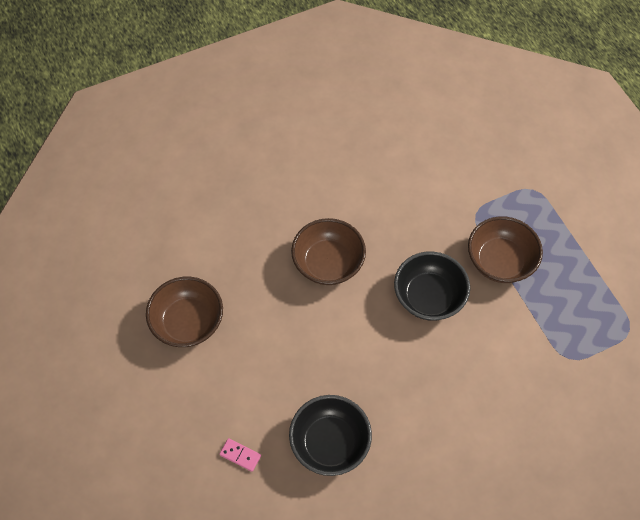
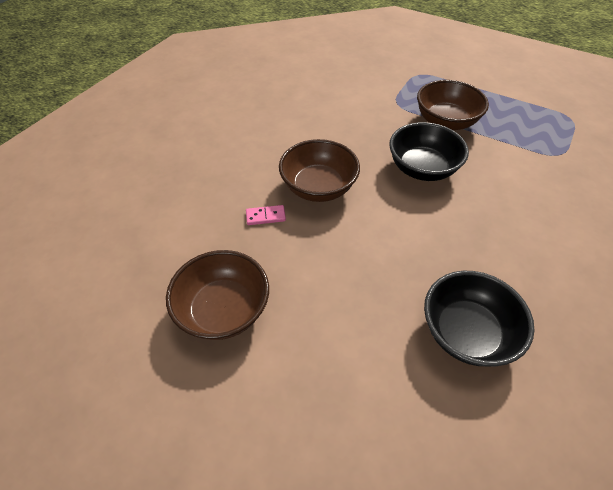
camera: 35 degrees left, 10 degrees down
(240, 455) = (394, 411): pink domino -> pink domino (265, 216)

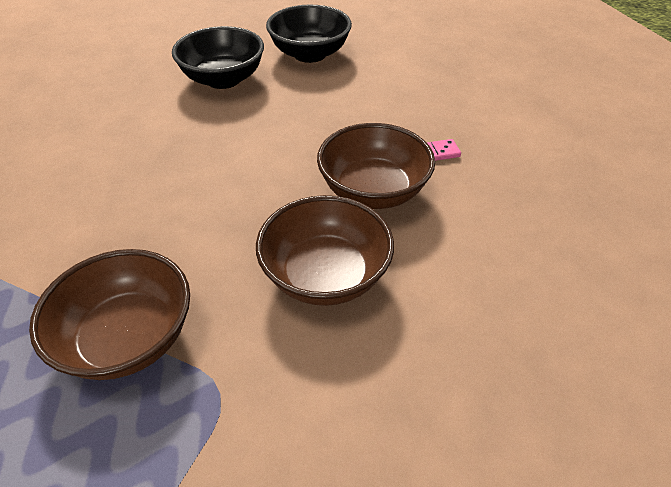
camera: 175 degrees right, 5 degrees down
(223, 310) = (440, 81): brown bowl -> brown bowl (325, 275)
(422, 169) = (213, 229): black bowl -> black bowl (310, 54)

